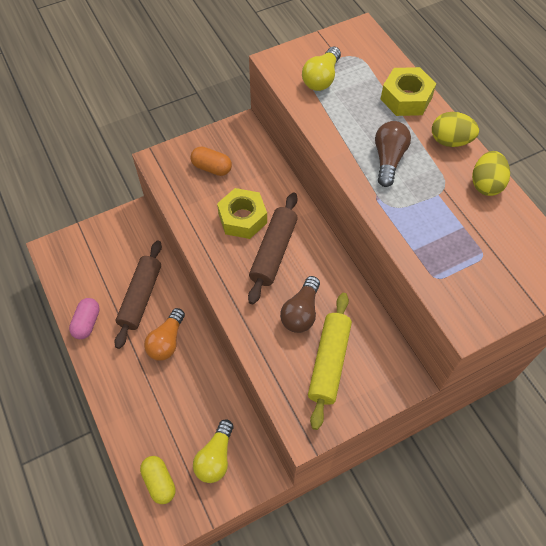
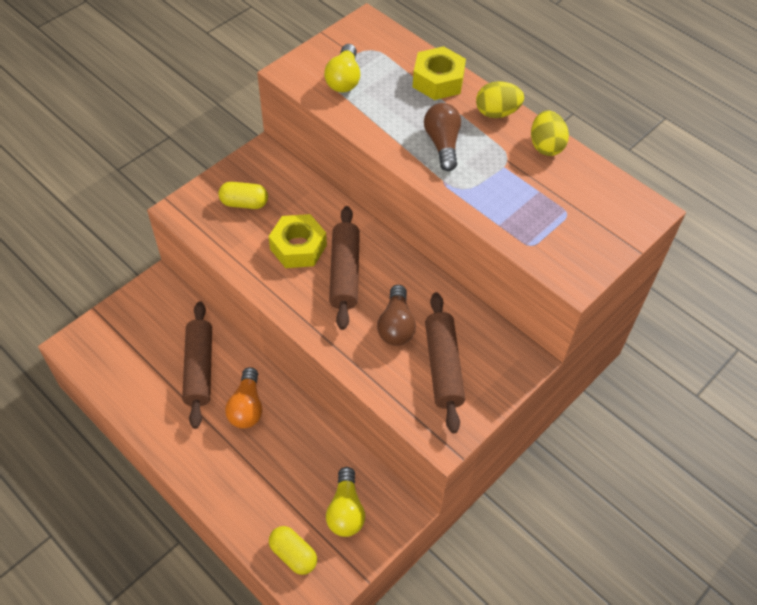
camera: 20 degrees left, 5 degrees down
(87, 323) = (146, 413): pink capsule -> none
(212, 168) = (244, 203): orange capsule -> yellow capsule
(329, 362) = (443, 367): yellow rolling pin -> brown rolling pin

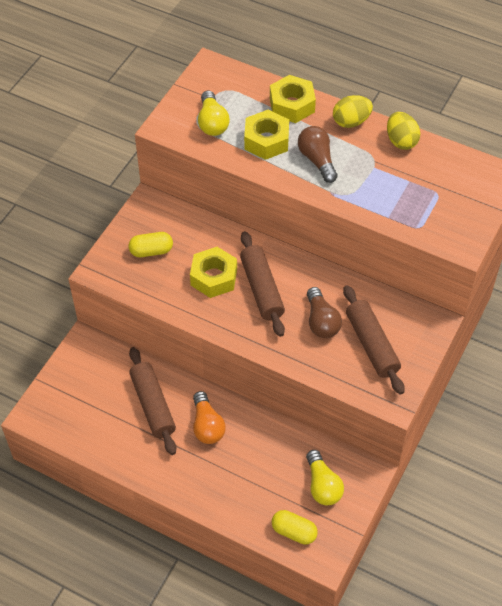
camera: 15 degrees left, 0 degrees up
(395, 111) = (266, 140): none -> yellow nut

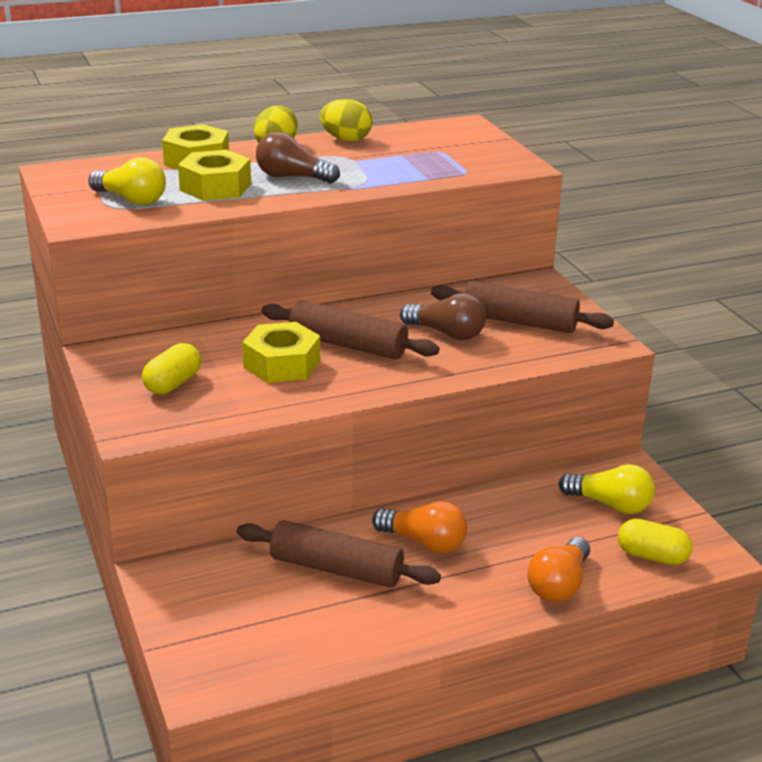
camera: 50 degrees left, 25 degrees down
(229, 504) = (559, 585): none -> orange light bulb
(294, 532) = (652, 556): yellow capsule -> yellow capsule turned 45 degrees clockwise

